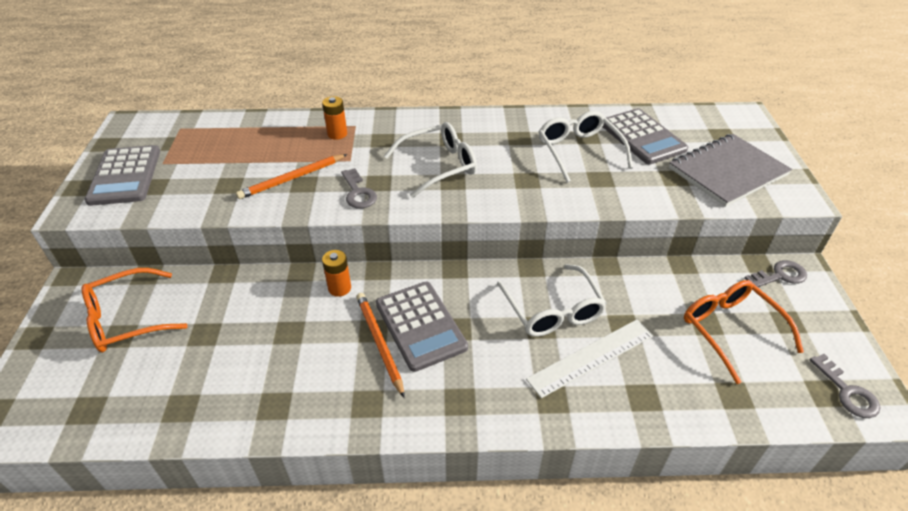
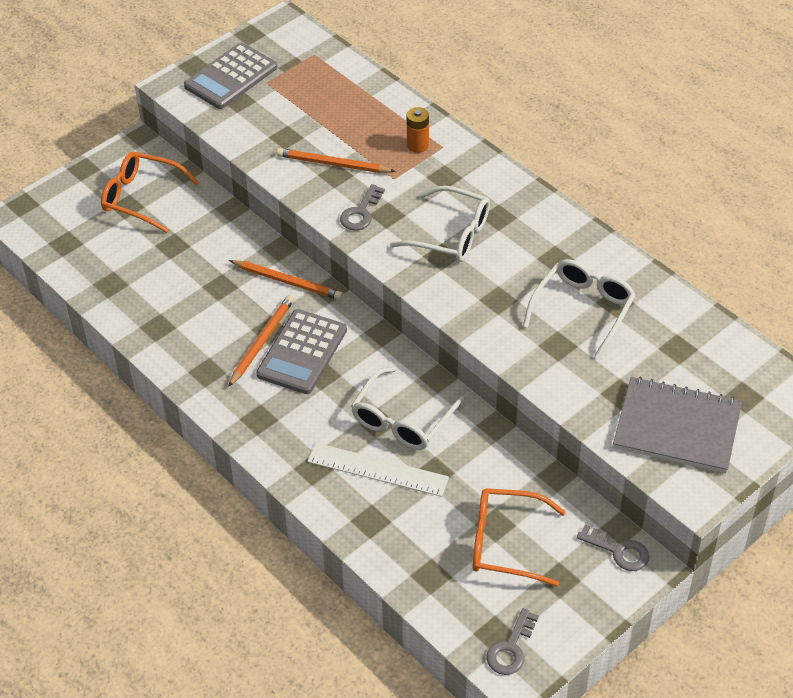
camera: 50 degrees right, 5 degrees up
(339, 288) = (287, 281): orange battery -> orange pencil
(642, 137) = (663, 340): grey calculator -> none
(730, 329) = (504, 543): orange glasses -> orange glasses turned 105 degrees counterclockwise

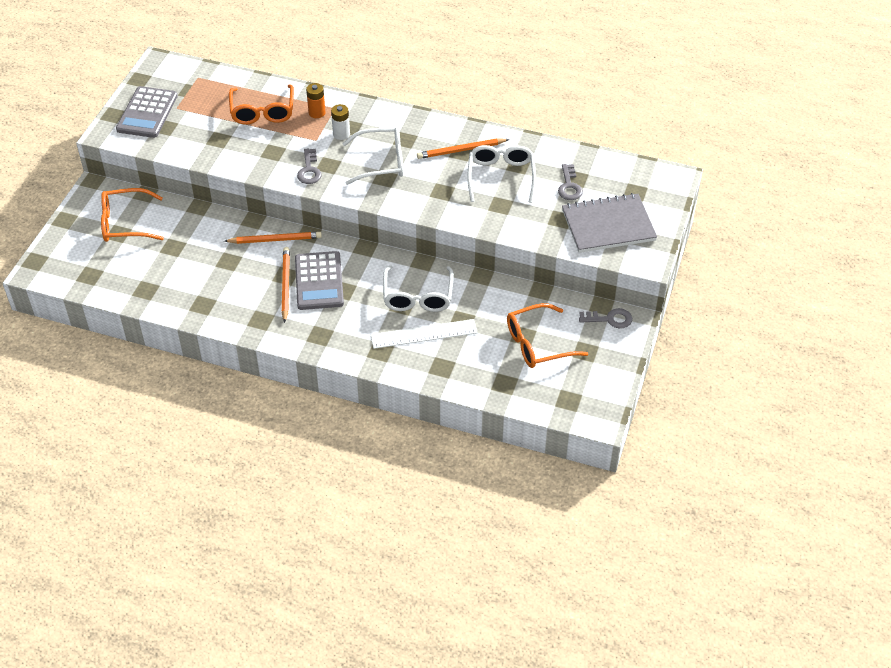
camera: 30 degrees left, 0 degrees up
(333, 164) = (266, 146): orange pencil -> orange pencil (461, 150)
(357, 122) = (262, 112): none -> orange glasses
(428, 182) = (341, 134): none -> white battery
(511, 648) = (584, 404): grey key -> grey key (569, 186)

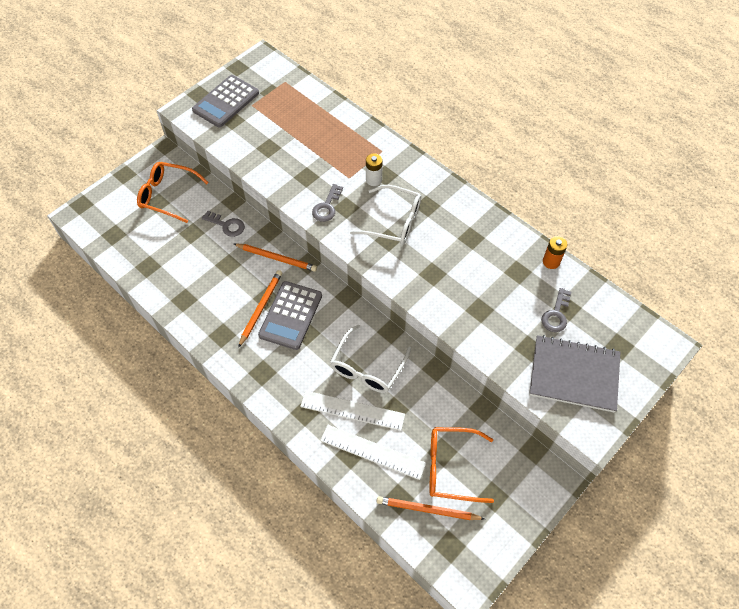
camera: 25 degrees right, 10 degrees up
(262, 112) = (319, 134): orange glasses -> none
(317, 113) = (364, 150): orange battery -> orange battery (551, 262)
(461, 150) = (472, 236): orange pencil -> orange pencil (427, 510)
(461, 358) = (372, 452): none -> white ruler
(501, 176) = (495, 278): white glasses -> none
(610, 319) = (534, 469): grey key -> grey key (227, 225)

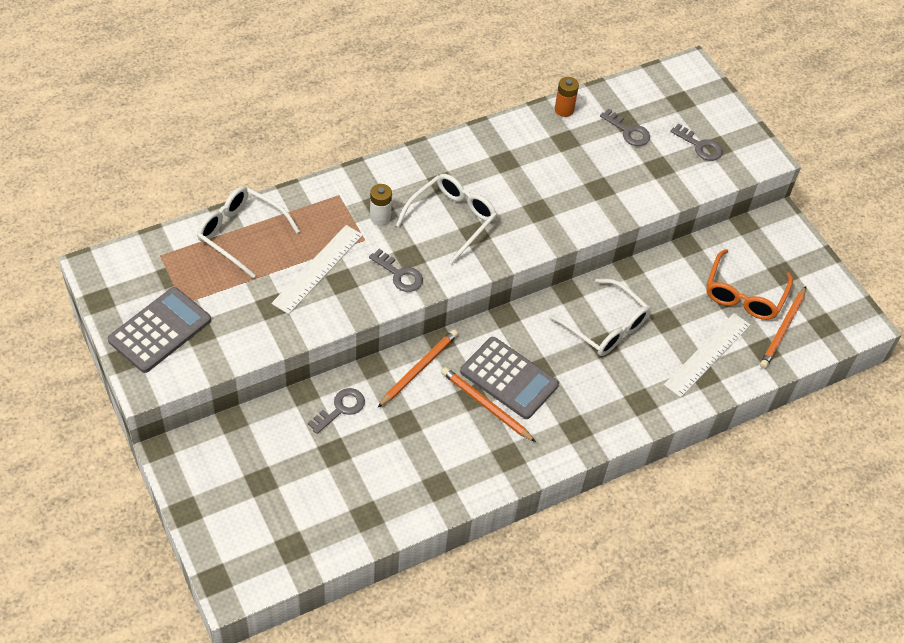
camera: 75 degrees left, 5 degrees down
(167, 195) = (253, 466): orange glasses -> none
(226, 102) = (160, 330): grey calculator -> grey calculator turned 105 degrees counterclockwise
(321, 112) = (240, 233): none -> white glasses
(352, 410) = (653, 357): white ruler -> white ruler (318, 269)
(574, 375) = (700, 146): grey notebook -> grey key

